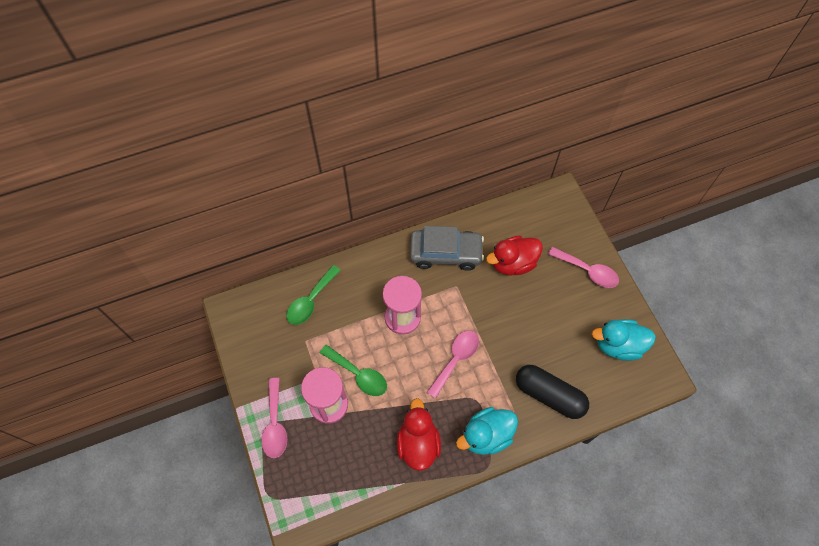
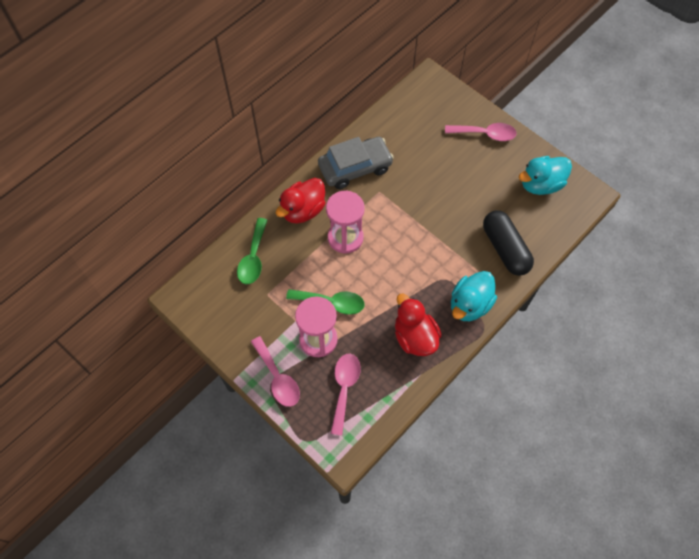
camera: 25 degrees left, 0 degrees up
(456, 359) = (411, 253): pink spoon -> pink spoon (344, 388)
(513, 263) = (418, 153): red duck -> red duck (303, 210)
(549, 395) = (505, 249): black capsule -> black capsule turned 60 degrees clockwise

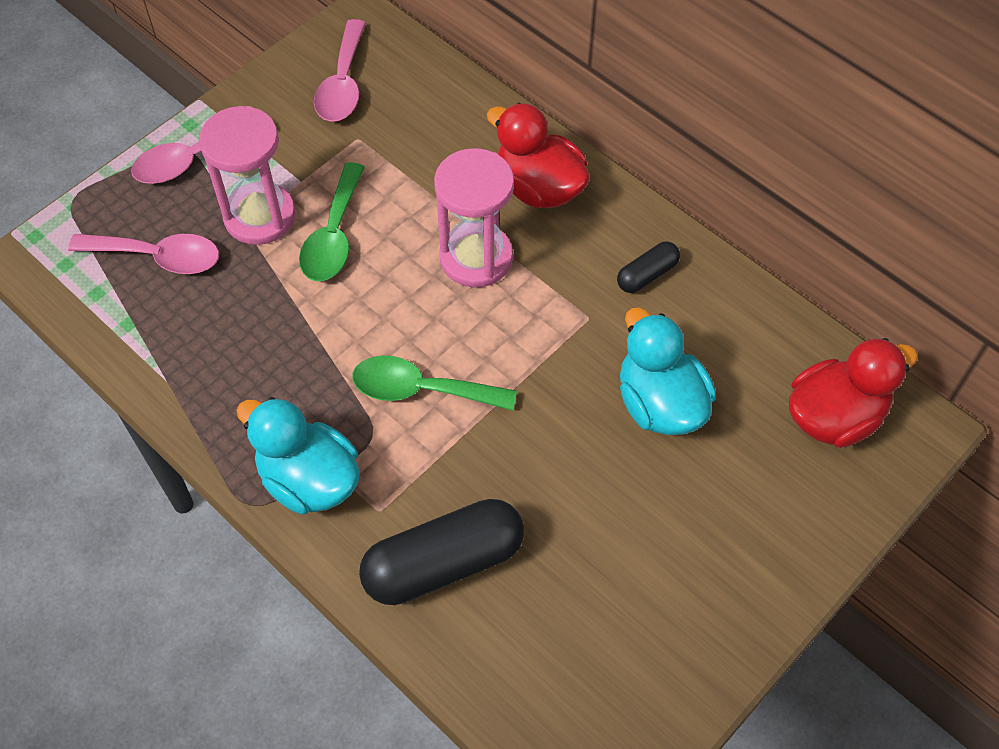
camera: 90 degrees right, 5 degrees down
(253, 258) = (434, 116): green spoon -> green spoon (421, 390)
(355, 167) = (647, 275): grey car -> black capsule
(414, 337) = (247, 374): red duck -> red duck (834, 416)
(485, 134) = (765, 543): pink spoon -> pink spoon (343, 84)
(541, 184) = (624, 663): turquoise duck -> turquoise duck (660, 403)

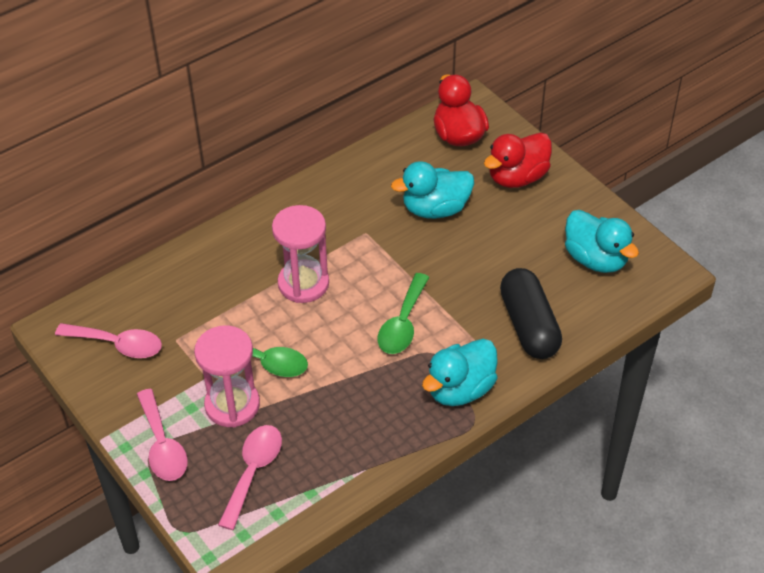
camera: 80 degrees left, 10 degrees down
(539, 188) = (253, 243): red duck -> red duck (517, 177)
(604, 657) = (596, 259): none -> turquoise duck
(647, 275) = (339, 199): black capsule -> none

